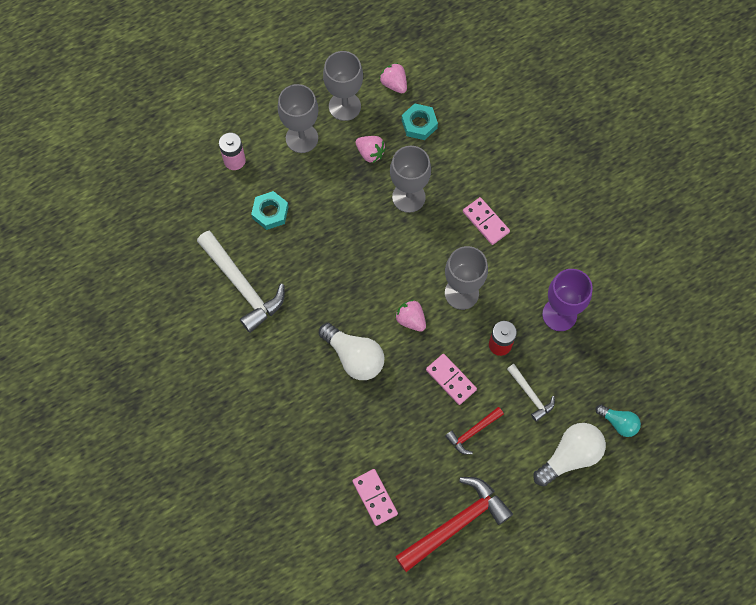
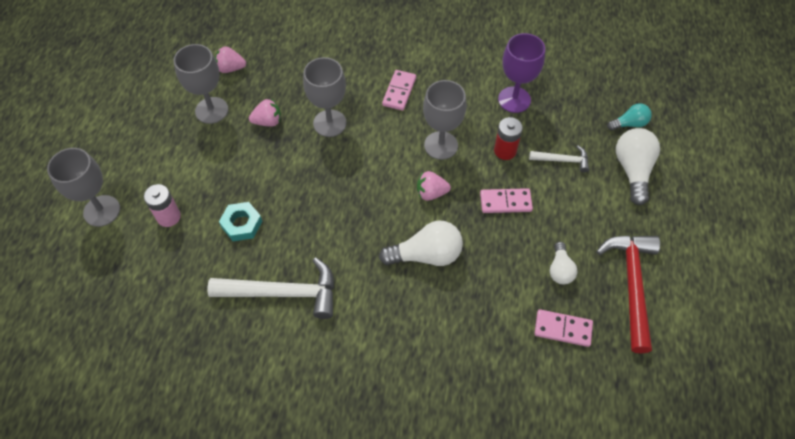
camera: 50 degrees left, 10 degrees down
(302, 138) = (204, 156): grey goblet -> grey goblet (102, 211)
(419, 124) = (279, 76): turquoise nut -> none
(424, 462) = (560, 270): none -> white light bulb
(473, 432) = (562, 218): red hammer -> none
(486, 222) = (399, 91): pink domino -> pink domino turned 75 degrees counterclockwise

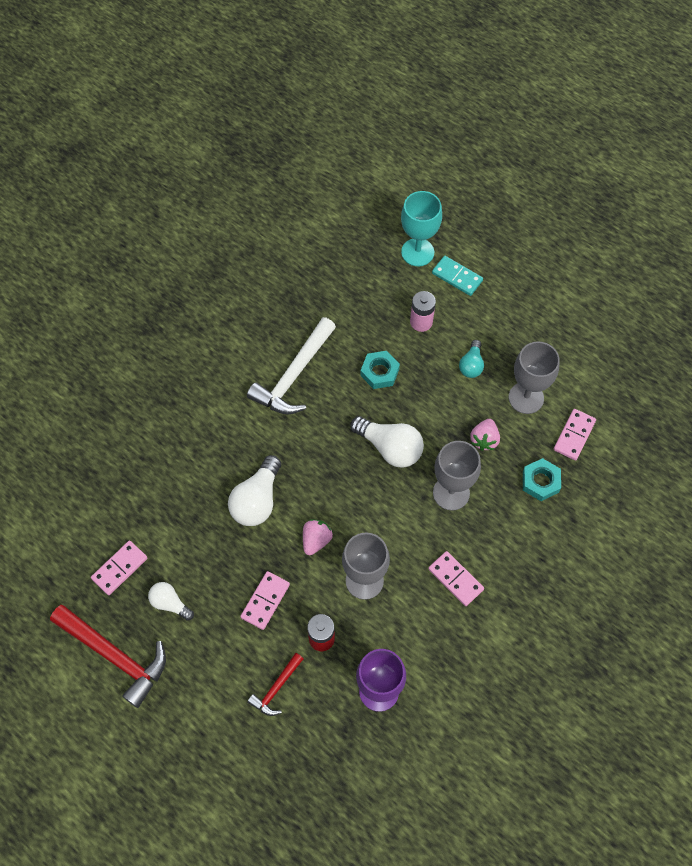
camera: 120 degrees right, 5 degrees up
(83, 257) = (417, 252): none -> turquoise goblet
(102, 211) = (457, 277): grey goblet -> turquoise domino
(231, 68) = (574, 435): pink strawberry -> pink domino
(284, 73) = (540, 481): none -> turquoise nut
(562, 160) = (276, 688): white hammer -> red hammer
(629, 124) = (276, 794): turquoise light bulb -> turquoise light bulb (471, 365)
(632, 170) = (221, 752): white light bulb -> white light bulb (390, 448)

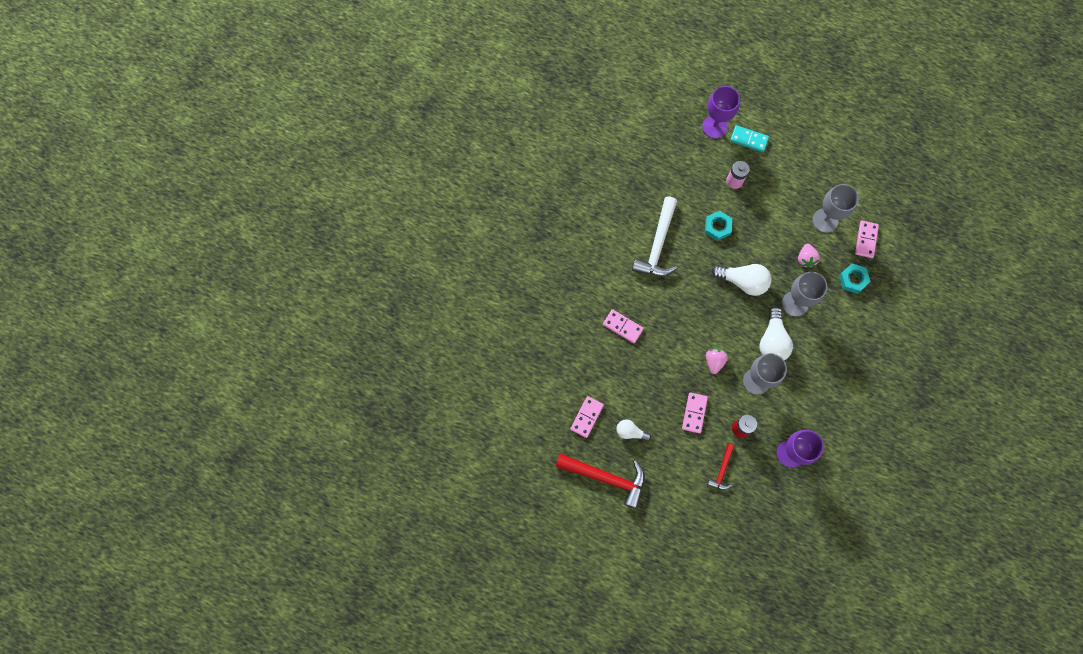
camera: 15 degrees left, 10 degrees up
(257, 500) = (664, 344): white light bulb -> white light bulb (772, 341)
(417, 252) = (714, 127): turquoise goblet -> purple goblet
(455, 579) = (816, 364): pink domino -> pink domino (623, 326)
(471, 365) = (780, 205): turquoise light bulb -> none

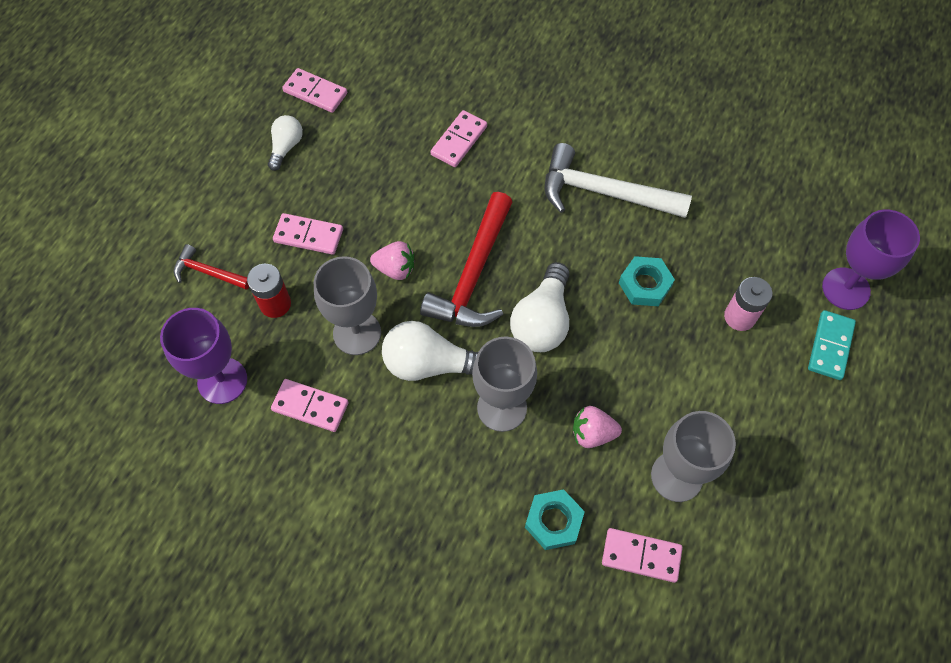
camera: 90 degrees right, 10 degrees down
(606, 478) = (219, 115): red hammer -> red hammer (473, 274)
(802, 403) = (310, 406): none -> pink domino

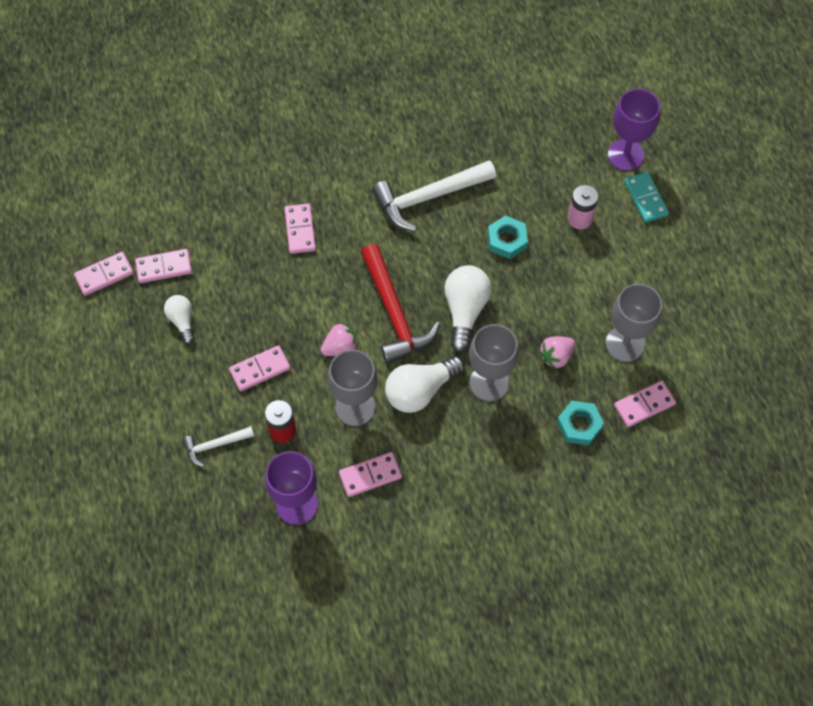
camera: 40 degrees left, 0 degrees up
(208, 272) = (215, 445): red hammer -> white hammer
(263, 66) = (104, 275): none -> pink domino
(542, 321) = (465, 310): white light bulb -> white light bulb turned 150 degrees counterclockwise

